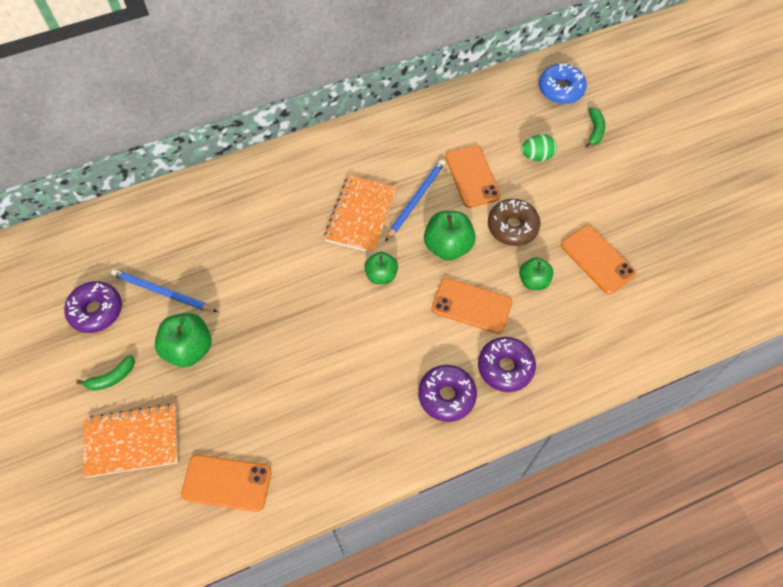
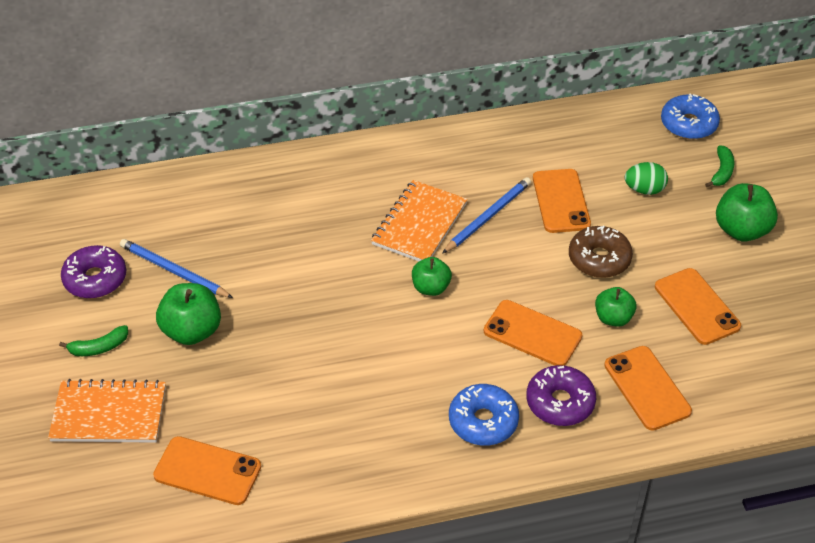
camera: 10 degrees right, 15 degrees down
(446, 396) = (483, 421): purple donut -> blue donut
(448, 246) = (516, 269): green apple -> green apple (741, 230)
(572, 342) = (647, 388): none -> orange phone

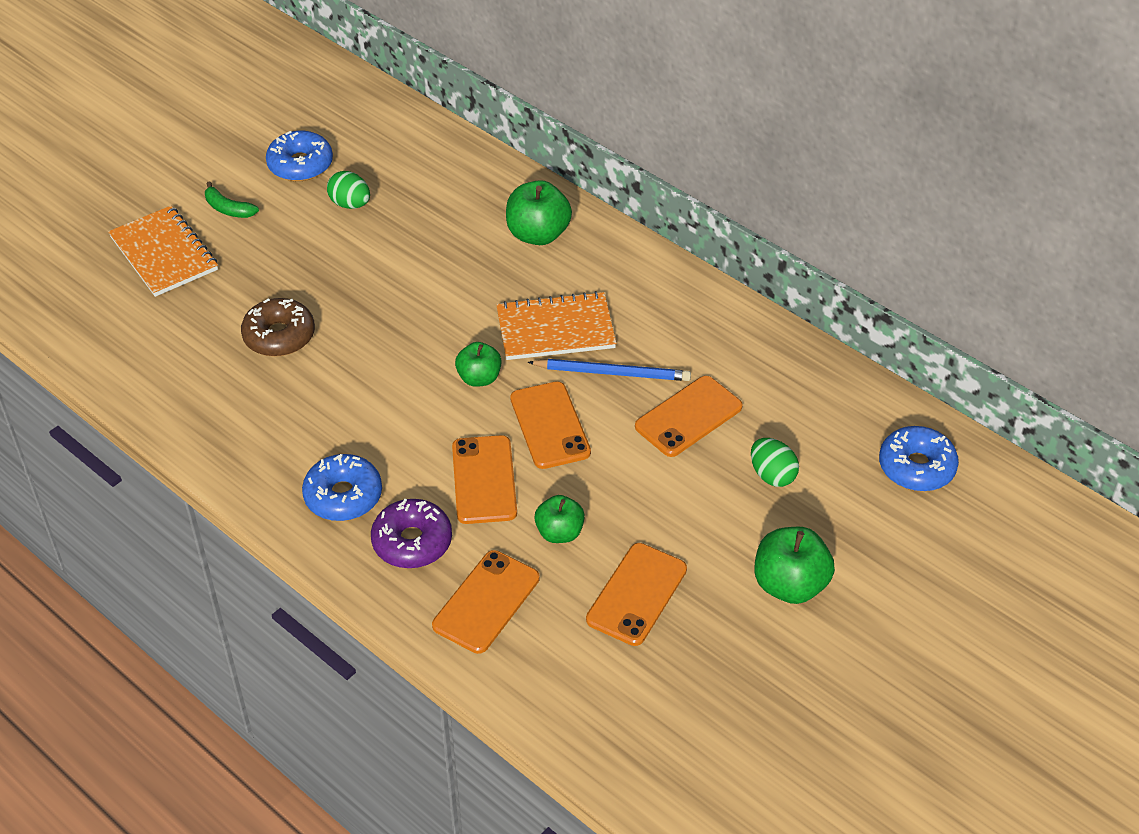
camera: 55 degrees right, 0 degrees up
(95, 279) = (300, 165): purple donut -> blue donut
(174, 271) = (350, 204): blue pencil -> green egg
(192, 331) = (292, 252): green apple -> green apple (538, 234)
(207, 471) = (149, 343): orange phone -> orange phone (549, 425)
(599, 259) = (633, 484): brown donut -> brown donut (279, 336)
(721, 172) = (867, 528): green banana -> none

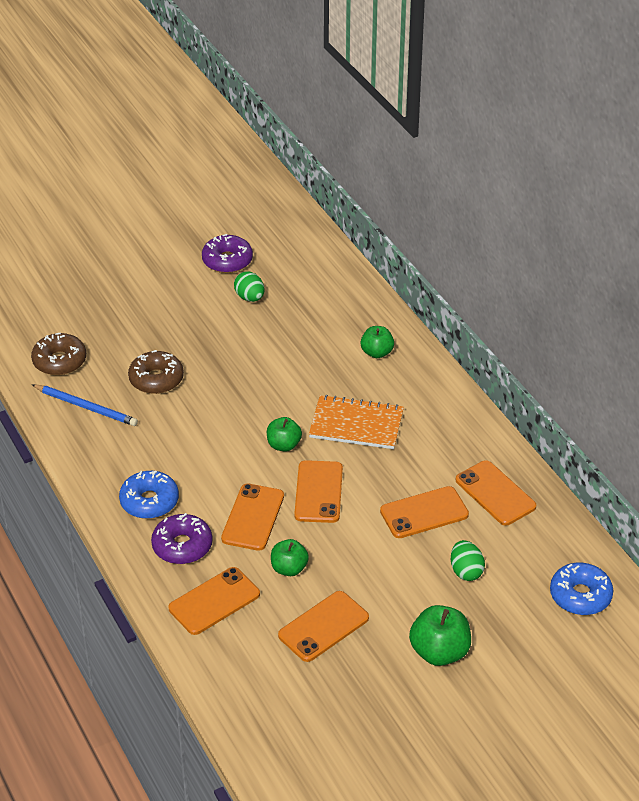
camera: 20 degrees right, 5 degrees down
(141, 344) = (59, 361): none -> brown donut
(164, 253) = (103, 301): orange notebook -> none
(228, 209) = (162, 280): green banana -> none
(300, 165) = (227, 261): blue donut -> purple donut
(538, 234) = (377, 352): green apple -> green apple, size x0.65
(612, 373) = (383, 466): blue pencil -> blue pencil (86, 407)
(759, 370) = (495, 493): none -> orange phone

